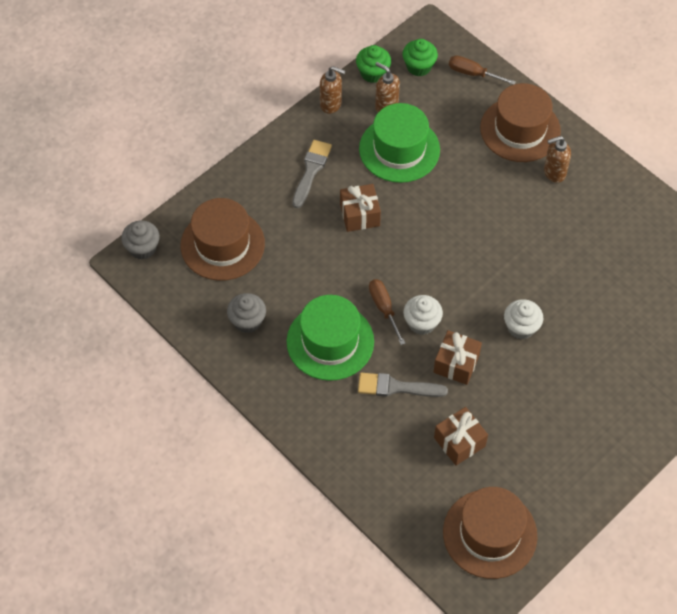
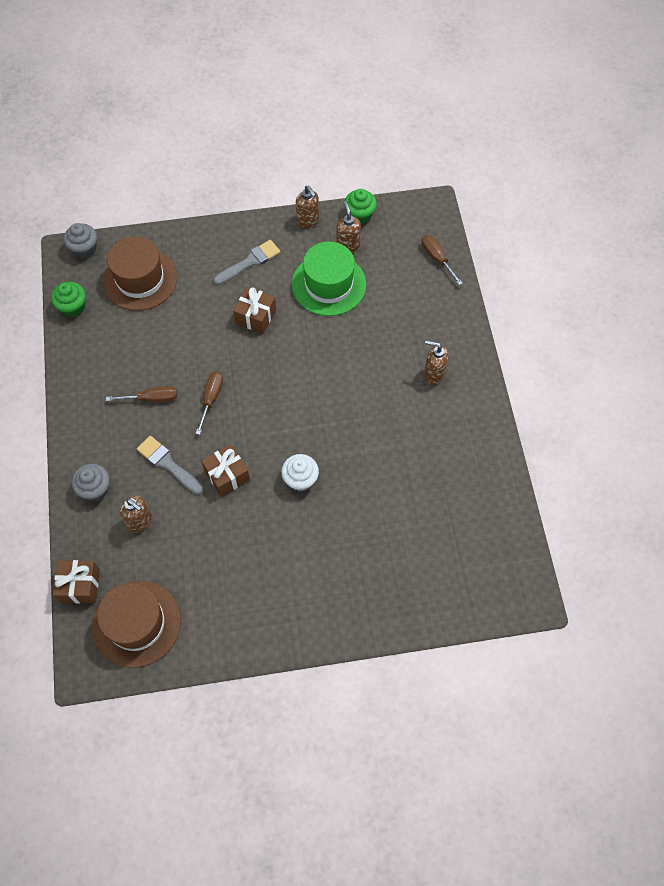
camera: 35 degrees right, 5 degrees up
(247, 321) = (108, 346): grey cupcake -> grey cupcake (95, 489)
(330, 341) = (151, 398): green hat -> brown screwdriver
(416, 450) = (140, 521): none -> brown soap dispenser
(419, 66) = (399, 229): green cupcake -> green cupcake (73, 307)
(421, 323) = (229, 427): white cupcake -> none
(459, 442) = (176, 537): brown gift -> brown gift (80, 585)
(520, 129) = (436, 324): brown hat -> none

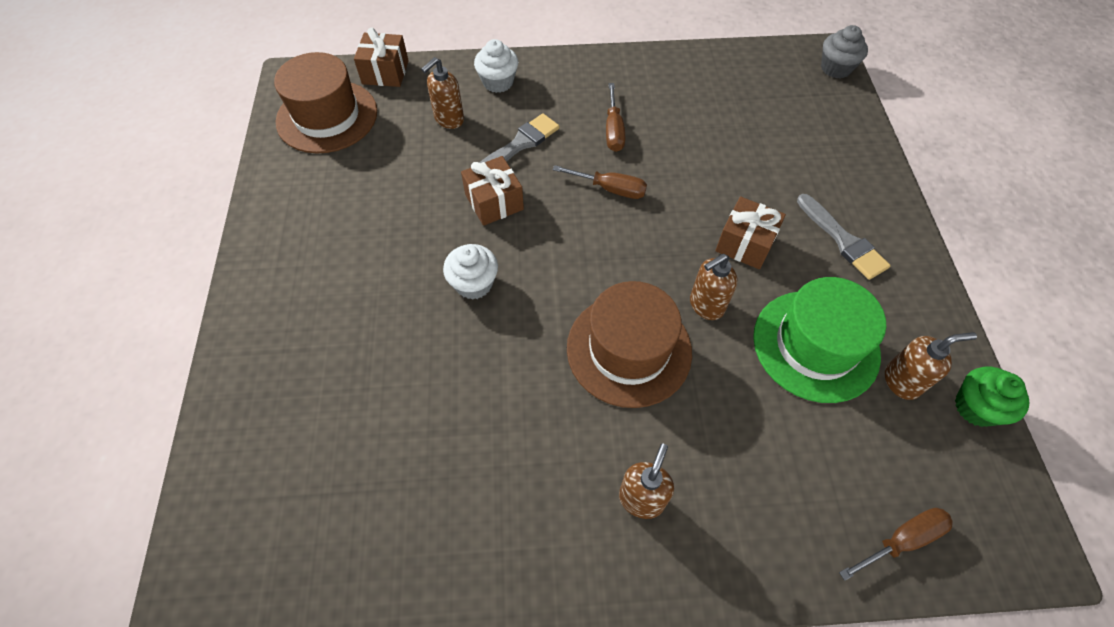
camera: 95 degrees right, 5 degrees down
(73, 307) = (746, 60): green cupcake -> none
(95, 489) = (498, 82): grey cupcake -> white cupcake
(140, 279) = (795, 120): brown hat -> brown hat (629, 349)
(308, 221) = (942, 323): brown soap dispenser -> brown soap dispenser (706, 305)

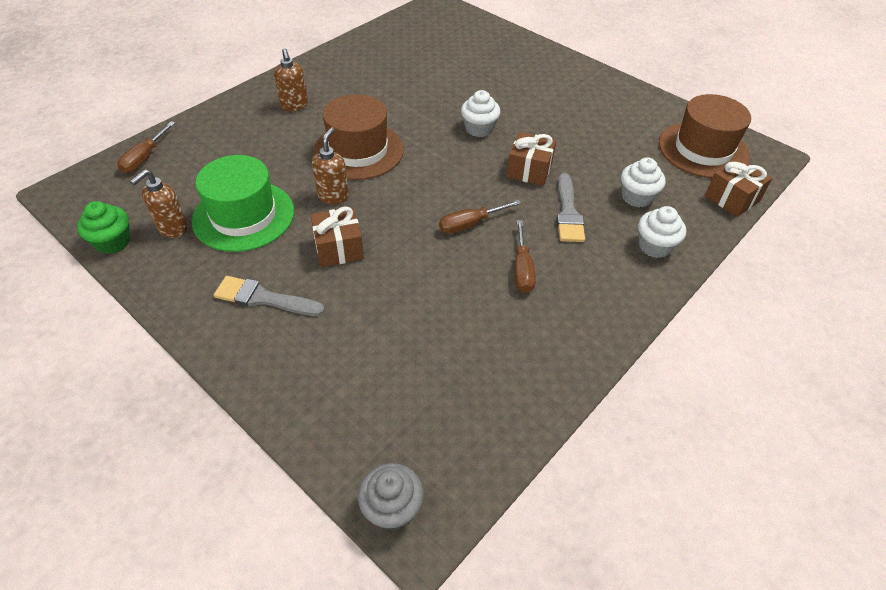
camera: 135 degrees right, 10 degrees down
(449, 119) = (637, 197): brown soap dispenser -> white cupcake
(613, 130) = (522, 269): brown screwdriver -> brown screwdriver turned 135 degrees counterclockwise

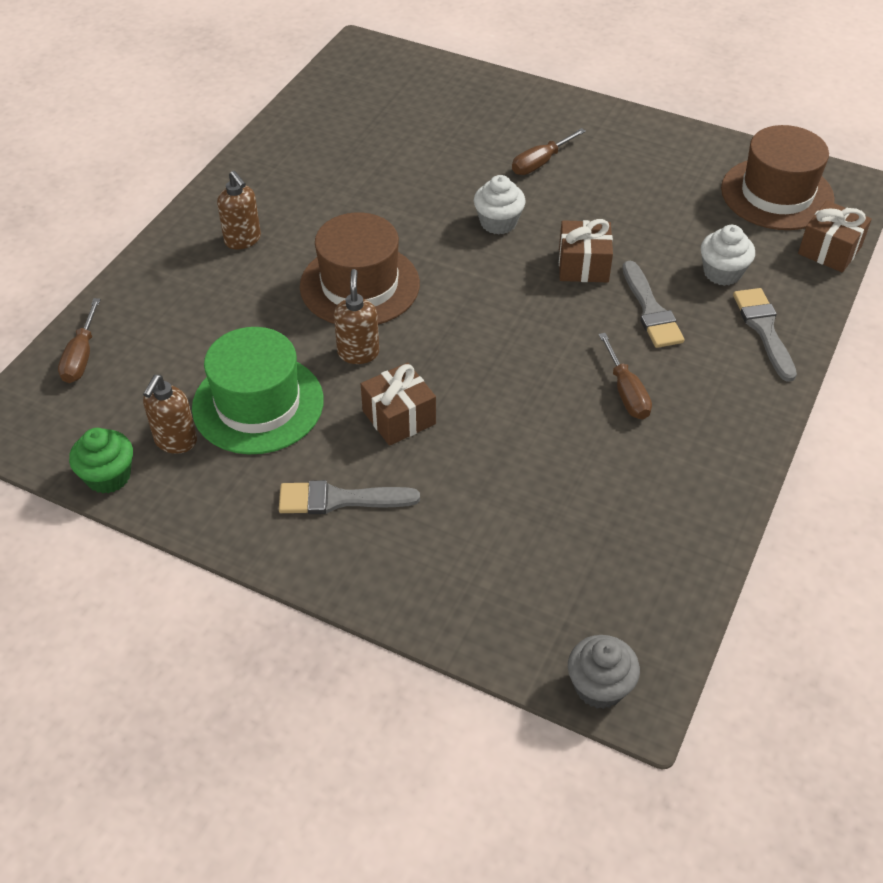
camera: 15 degrees left, 0 degrees up
(470, 224) = (542, 351): brown screwdriver -> brown screwdriver (540, 162)
(654, 246) = (764, 329): white cupcake -> grey brush

